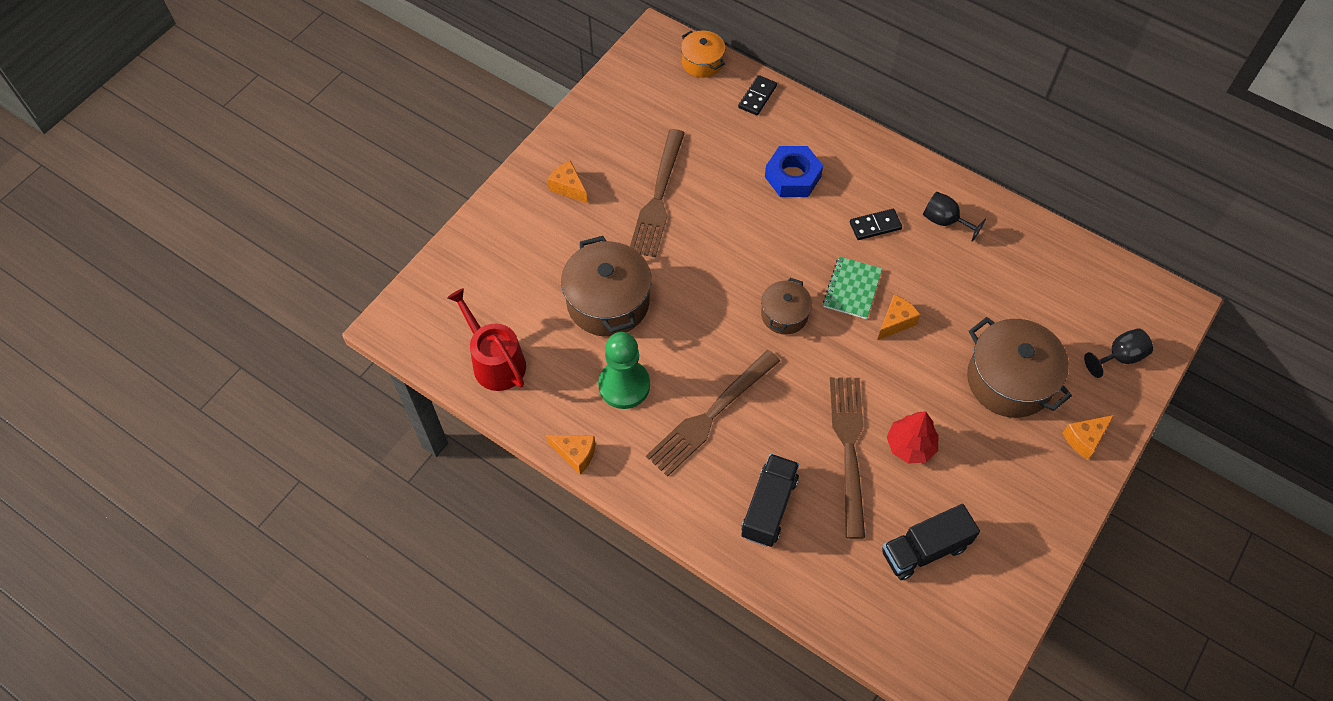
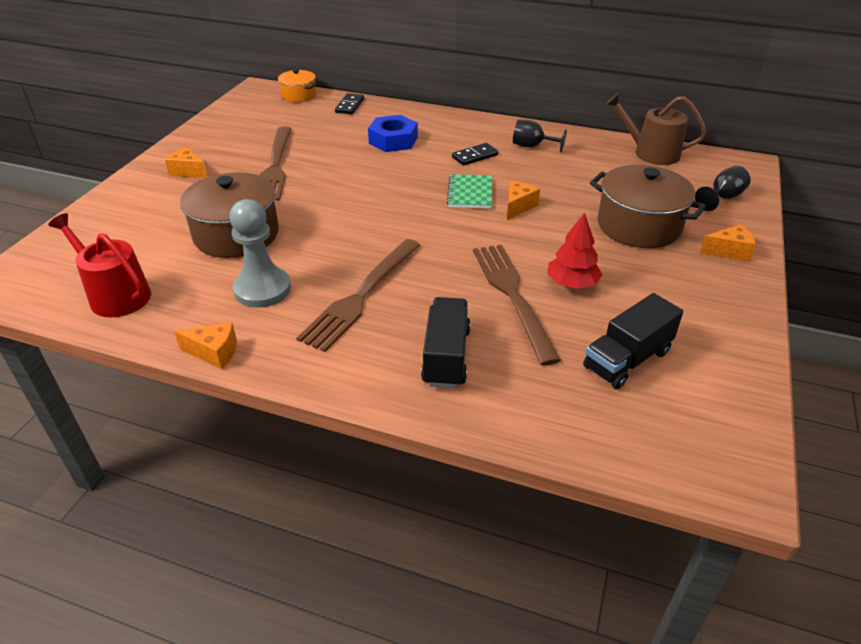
camera: 15 degrees left, 20 degrees down
(624, 385) = (262, 289): green pawn -> grey pawn
(784, 315) = (413, 217): brown pot -> none
(1076, 262) = (651, 153): none -> brown watering can
(1084, 439) = (729, 251): orange cheese -> orange cheese turned 135 degrees counterclockwise

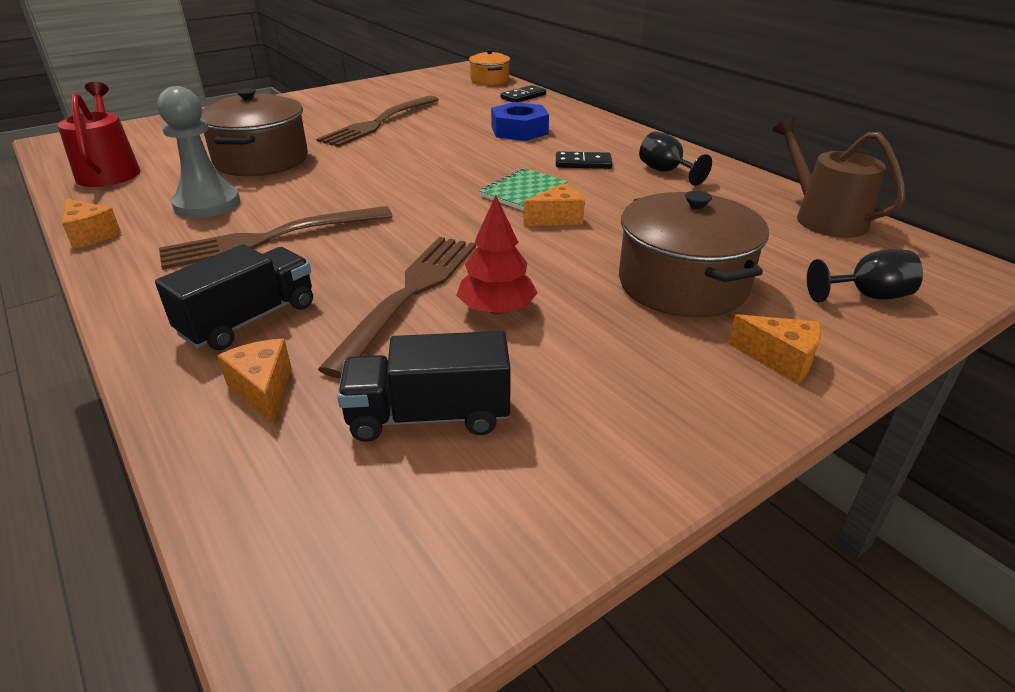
camera: 35 degrees right, 5 degrees down
(188, 171) = (307, 109): orange cheese -> orange cheese (263, 390)

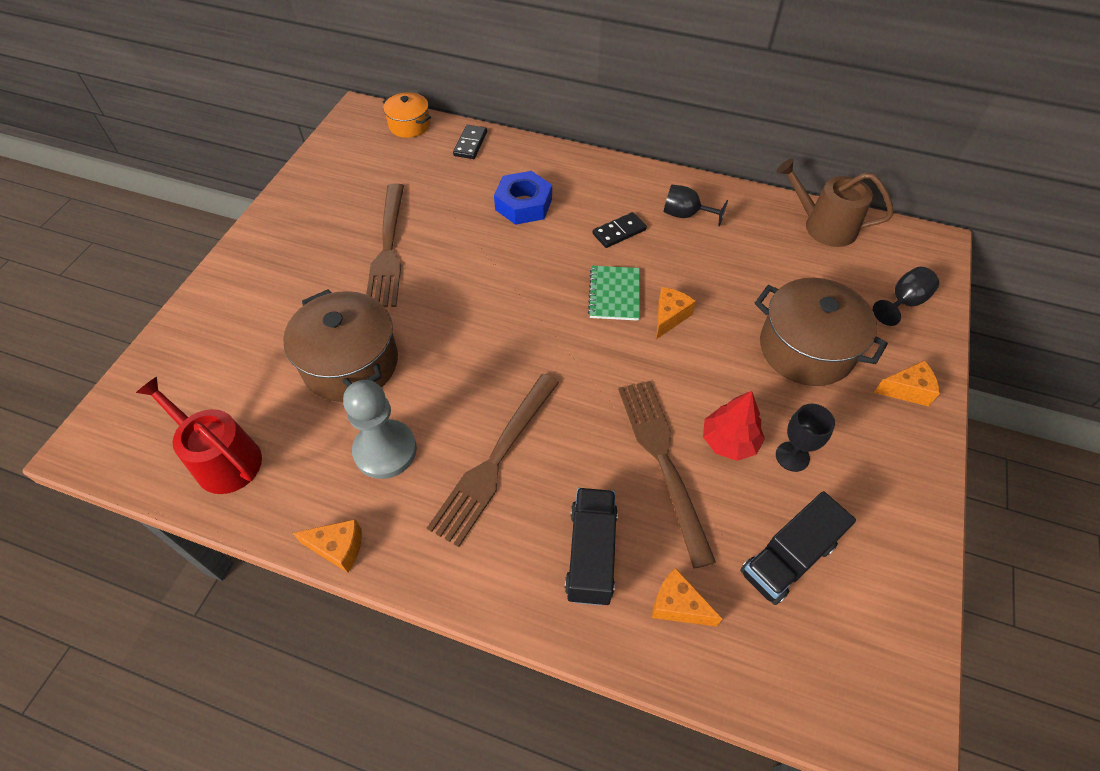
camera: 35 degrees left, 20 degrees up
(552, 347) = (792, 456): none -> black goblet

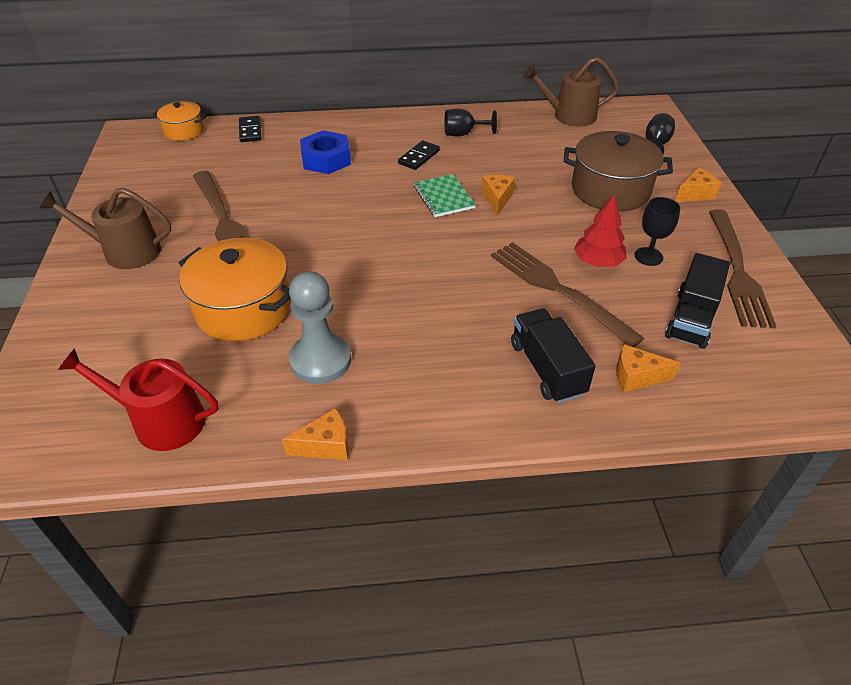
camera: 25 degrees left, 10 degrees down
(286, 257) = (125, 251): none -> brown watering can
(350, 363) = (243, 309): brown pot -> orange pot
(495, 462) = (424, 335): brown fork -> brown fork (738, 271)

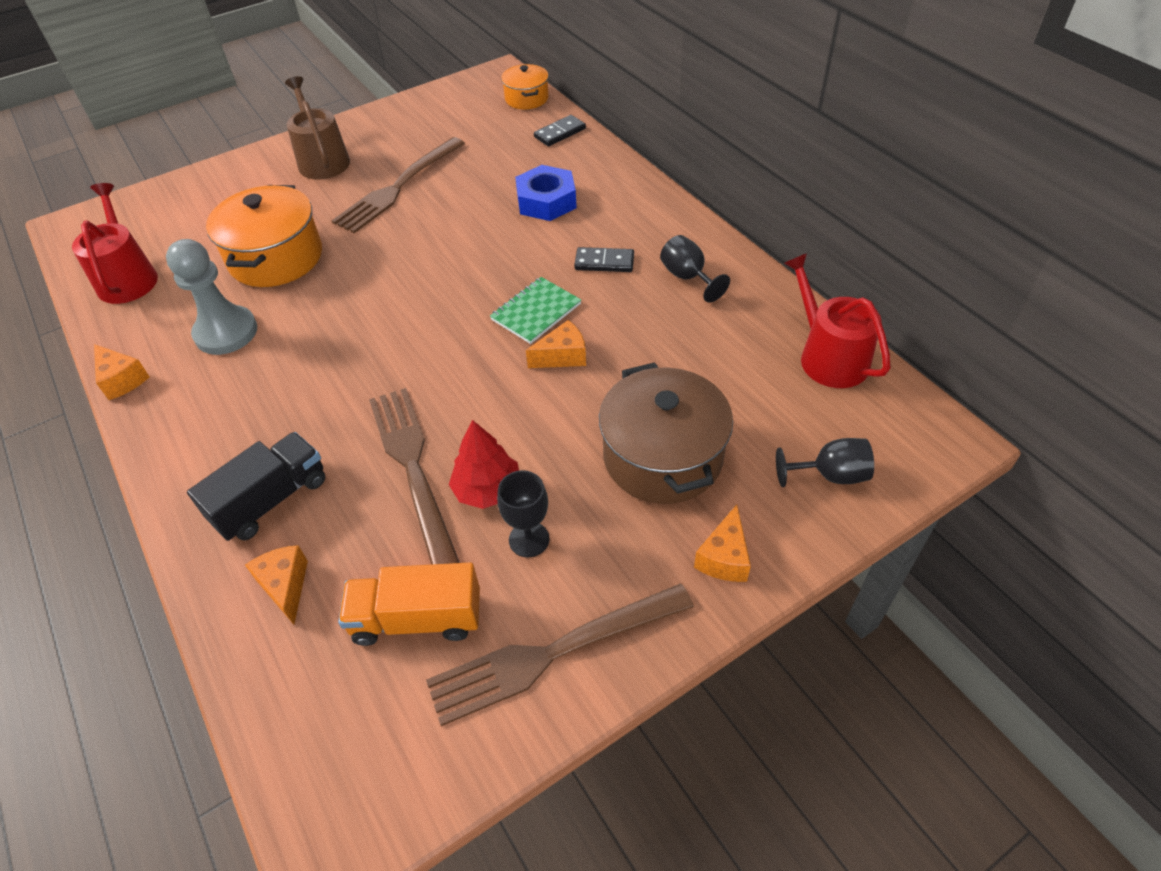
camera: 65 degrees right, 5 degrees up
(557, 289) = (412, 467): brown fork -> brown fork turned 45 degrees counterclockwise
(569, 116) = (828, 356): brown watering can -> red watering can
(691, 319) = (417, 618): black truck -> orange truck
(695, 194) = (724, 557): orange cheese -> orange cheese turned 75 degrees clockwise

